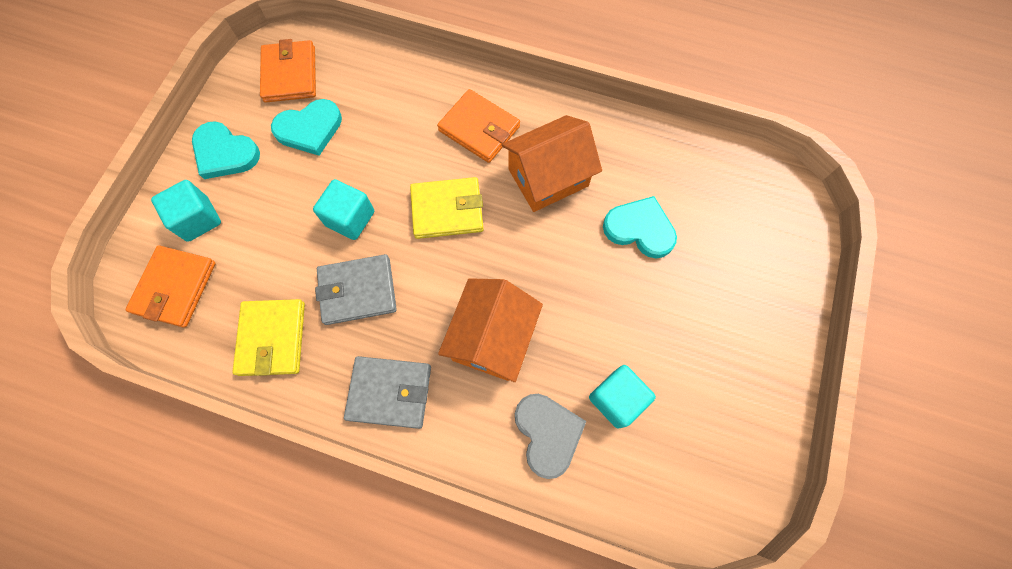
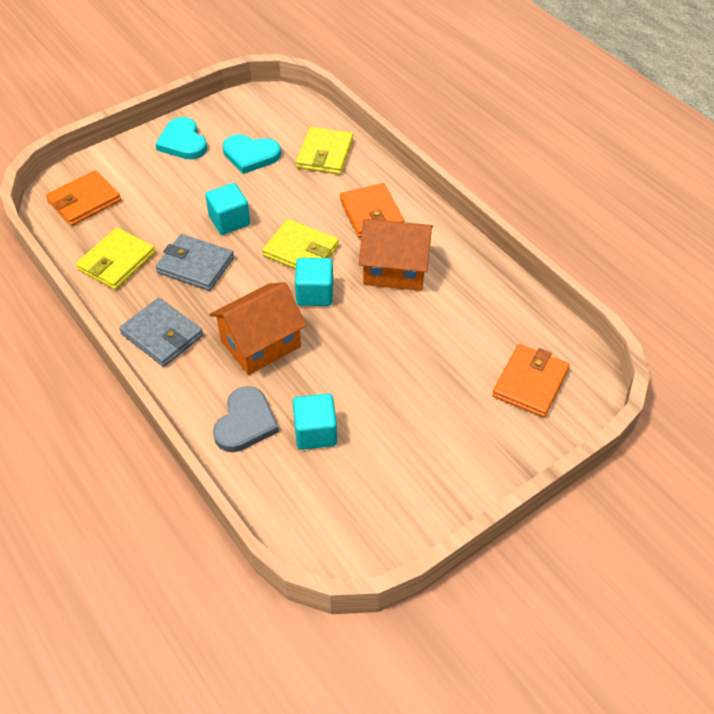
camera: 35 degrees right, 20 degrees down
(198, 219) = (132, 171): turquoise cube -> turquoise cube (315, 294)
(290, 74) = (267, 117): orange wallet -> orange wallet (530, 383)
(382, 86) = (325, 154): none -> yellow wallet
(640, 229) = (436, 339): turquoise heart -> none

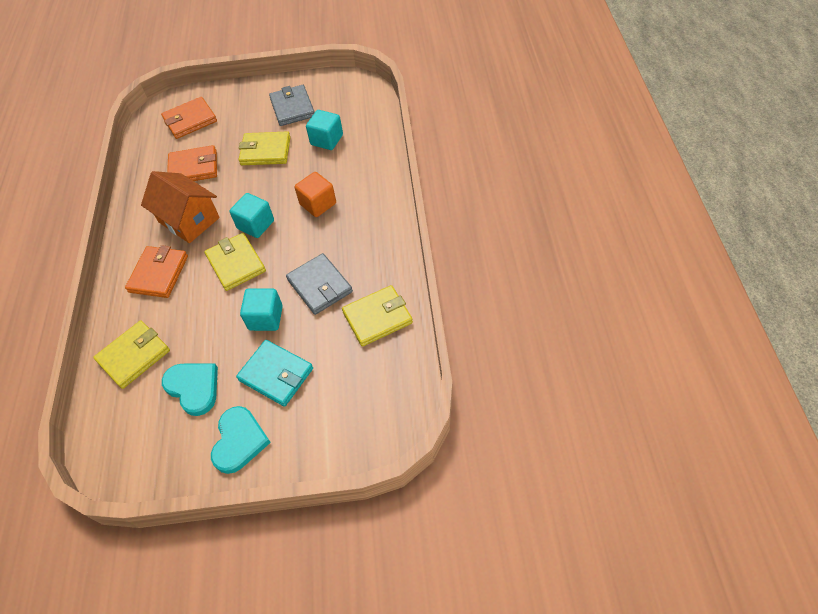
camera: 145 degrees left, 5 degrees up
(84, 201) = (372, 403): orange wallet -> orange wallet (193, 168)
(162, 335) = (378, 237): grey wallet -> grey wallet (292, 108)
(185, 188) = (276, 374): none -> turquoise wallet
(245, 423) = (361, 160): grey heart -> none
(260, 344) = (318, 204): orange house -> orange cube
(384, 382) = (265, 151): none -> yellow wallet

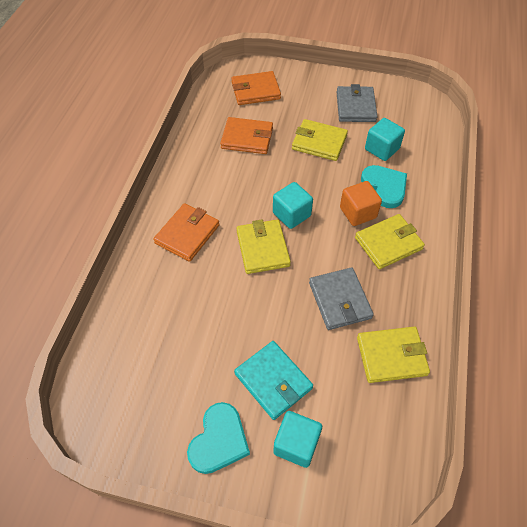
camera: 15 degrees right, 0 degrees up
(134, 356) = (142, 310): yellow wallet -> yellow wallet (388, 243)
(189, 220) = (229, 189): orange house -> none
(194, 388) = (189, 365): turquoise heart -> turquoise heart (384, 187)
(265, 318) = (277, 316): turquoise cube -> turquoise cube (296, 444)

